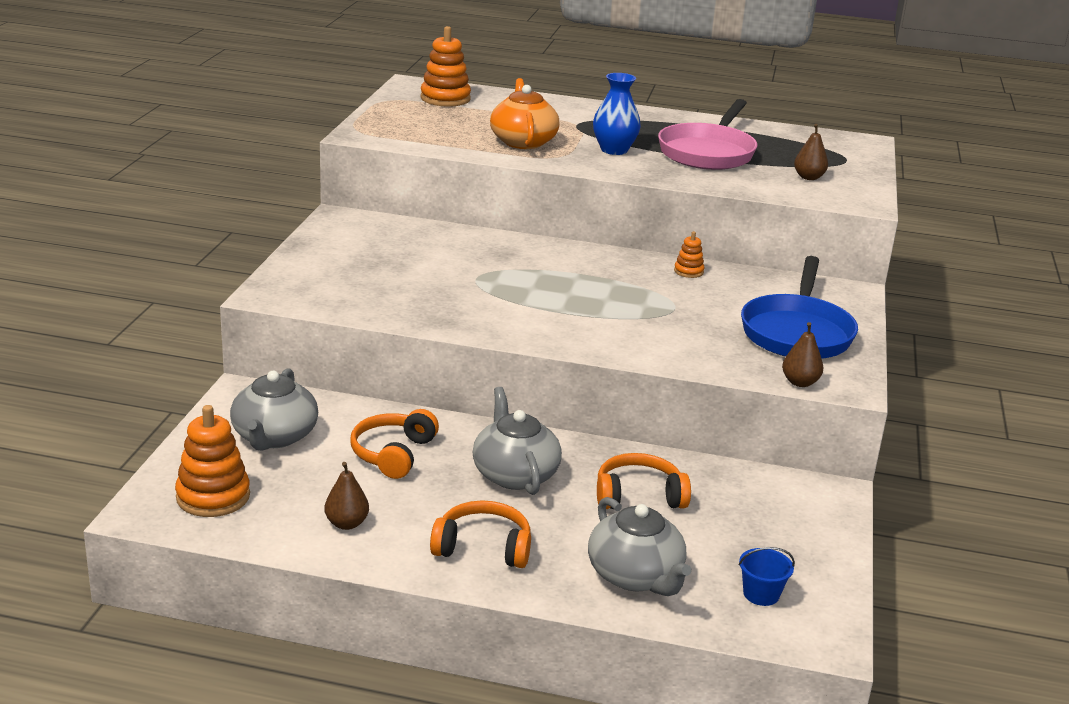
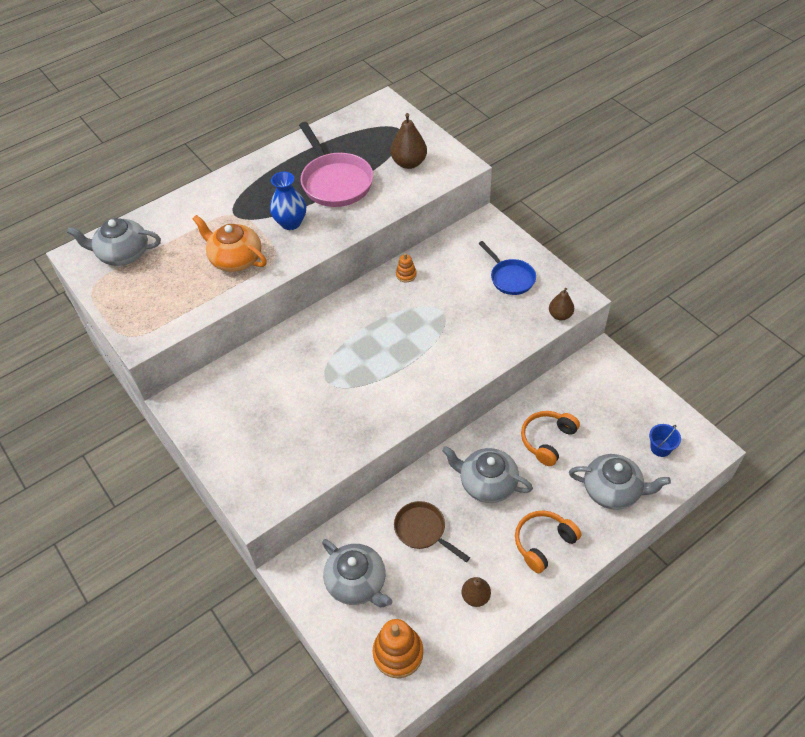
camera: 45 degrees left, 25 degrees up
(393, 454) = (423, 530): orange headphones -> brown pan
(445, 99) = (123, 254): orange stacking toy -> grey teapot
(797, 332) = (510, 278): blue pan -> blue pan, size x0.60
(808, 177) = (409, 163): brown pear -> brown pear, size x1.56

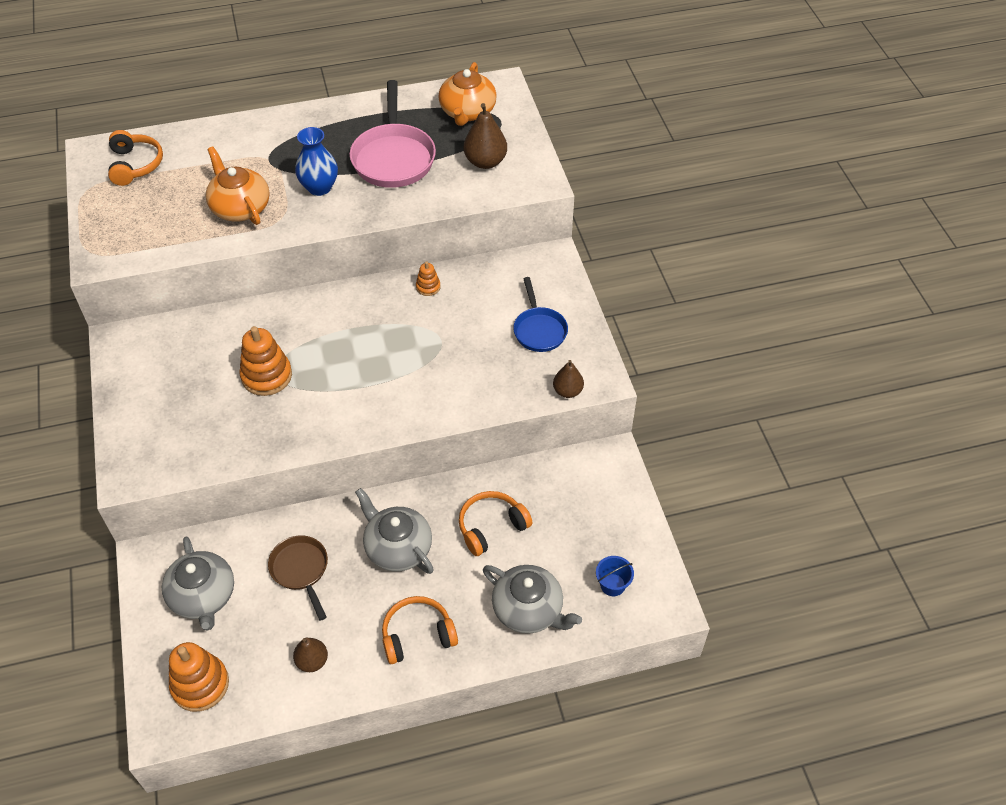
camera: 20 degrees right, 0 degrees up
(123, 254) = (135, 165): grey teapot -> orange headphones
(321, 387) = (266, 376): none -> orange stacking toy
(370, 130) = (467, 112): none -> orange teapot

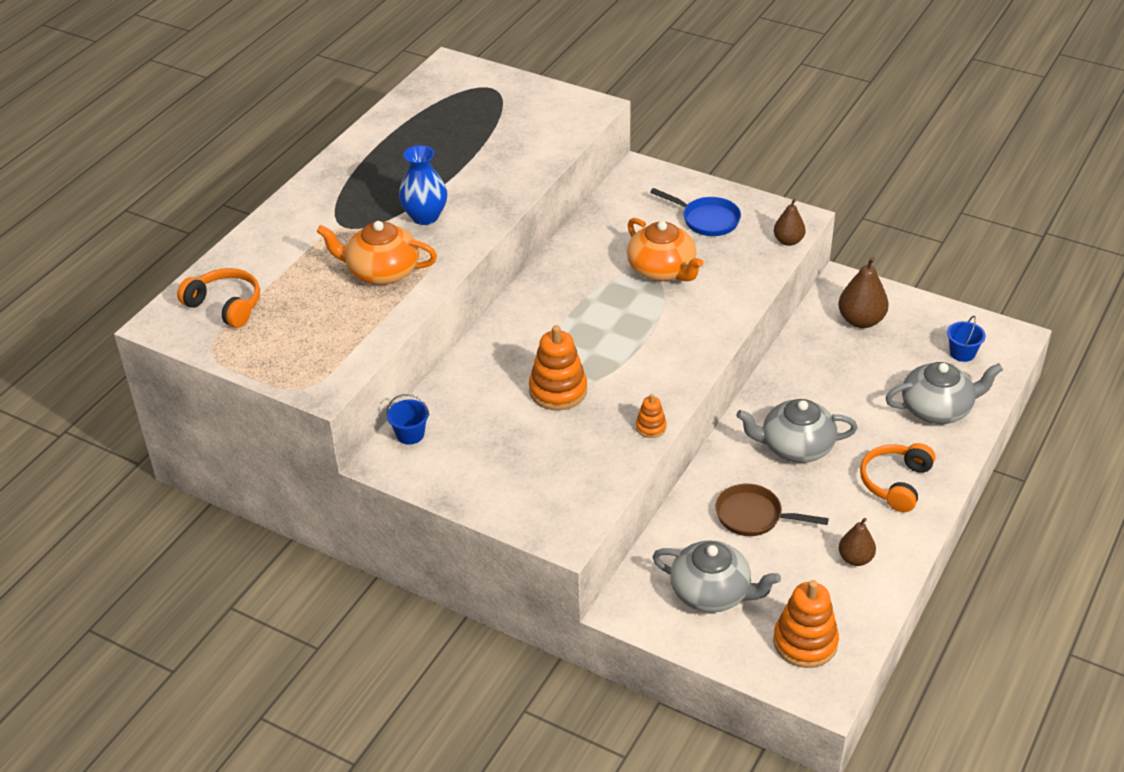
camera: 45 degrees left, 10 degrees down
(153, 333) = (410, 434): none -> blue bucket
(393, 157) = (450, 161): pink pan -> none
(428, 287) = (581, 250): orange stacking toy -> orange stacking toy (651, 427)
(467, 112) = (454, 97): orange teapot -> orange teapot (662, 270)
(485, 162) = (528, 120): brown pear -> brown pear (861, 320)
(491, 527) = (835, 384): orange headphones -> none

